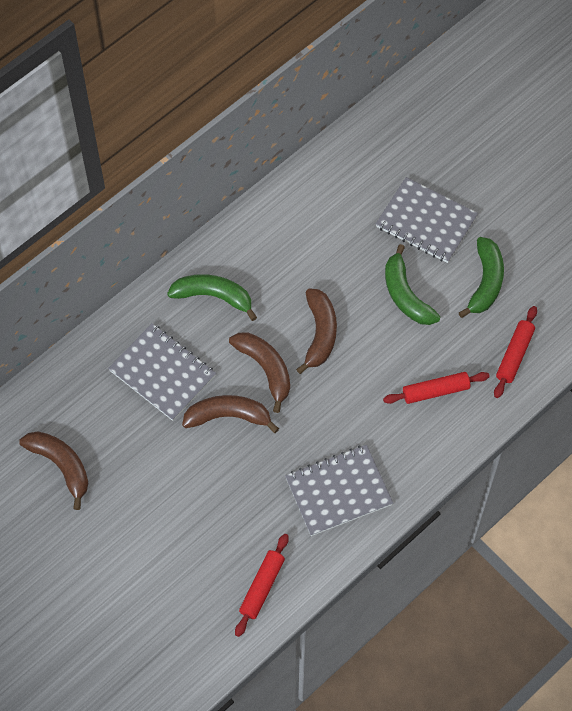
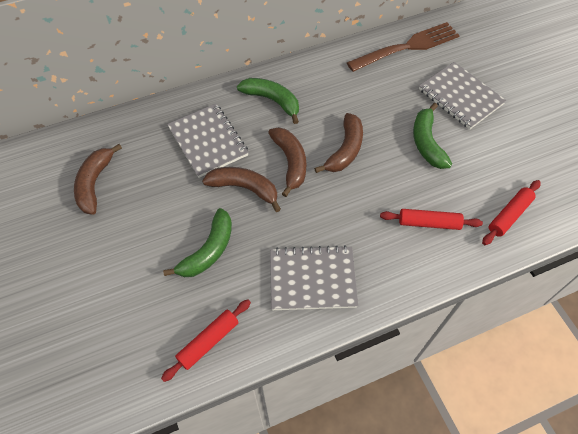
camera: 20 degrees right, 5 degrees down
(61, 465) = (95, 183): brown banana -> brown banana turned 150 degrees counterclockwise
(344, 170) = (407, 47): none -> brown fork
(485, 282) = (498, 152): green banana -> green banana (208, 250)

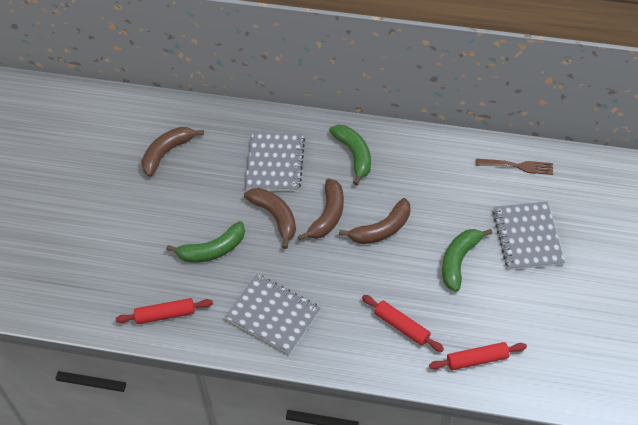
camera: 35 degrees right, 5 degrees down
(407, 47) = (517, 166): brown fork -> brown fork, size x0.58

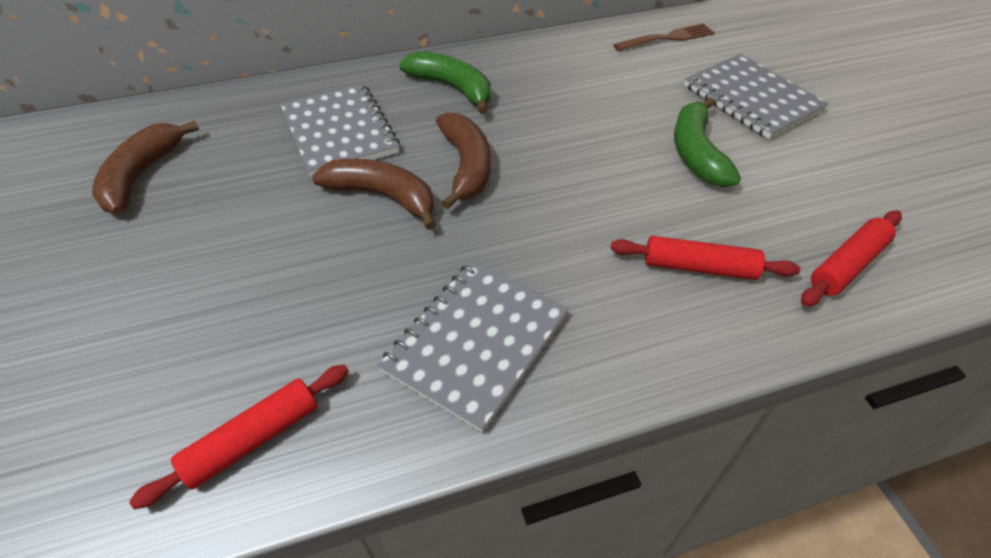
camera: 30 degrees left, 5 degrees down
(212, 250) = (297, 283): green banana -> none
(273, 315) = (476, 343): grey notebook -> grey notebook turned 60 degrees counterclockwise
(382, 229) = (559, 155): brown banana -> none

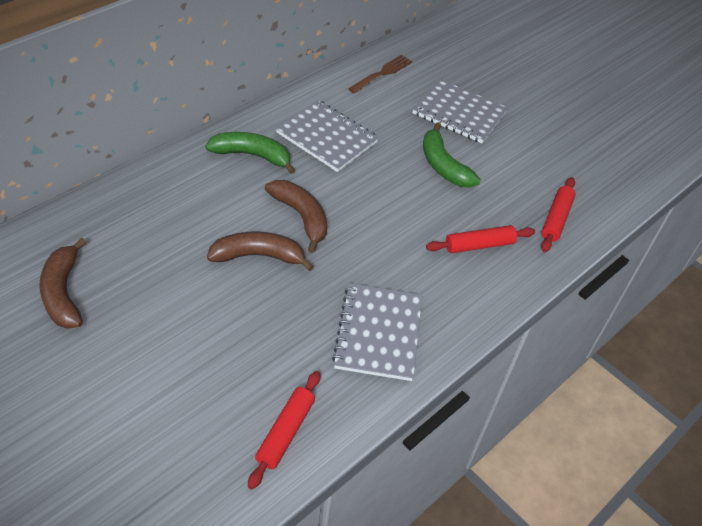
camera: 30 degrees left, 0 degrees up
(340, 132) = (192, 214): grey notebook -> grey notebook (327, 138)

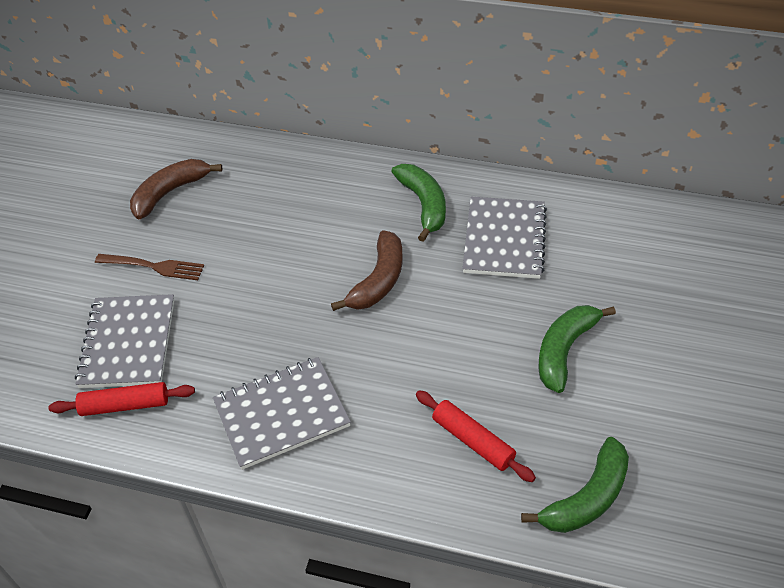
camera: 65 degrees right, 0 degrees up
(259, 256) = (304, 279): brown banana -> none
(382, 74) = (653, 227): brown fork -> brown fork (153, 267)
(459, 113) = (667, 322): grey notebook -> grey notebook (128, 343)
(556, 219) = (587, 498): red rolling pin -> green banana

